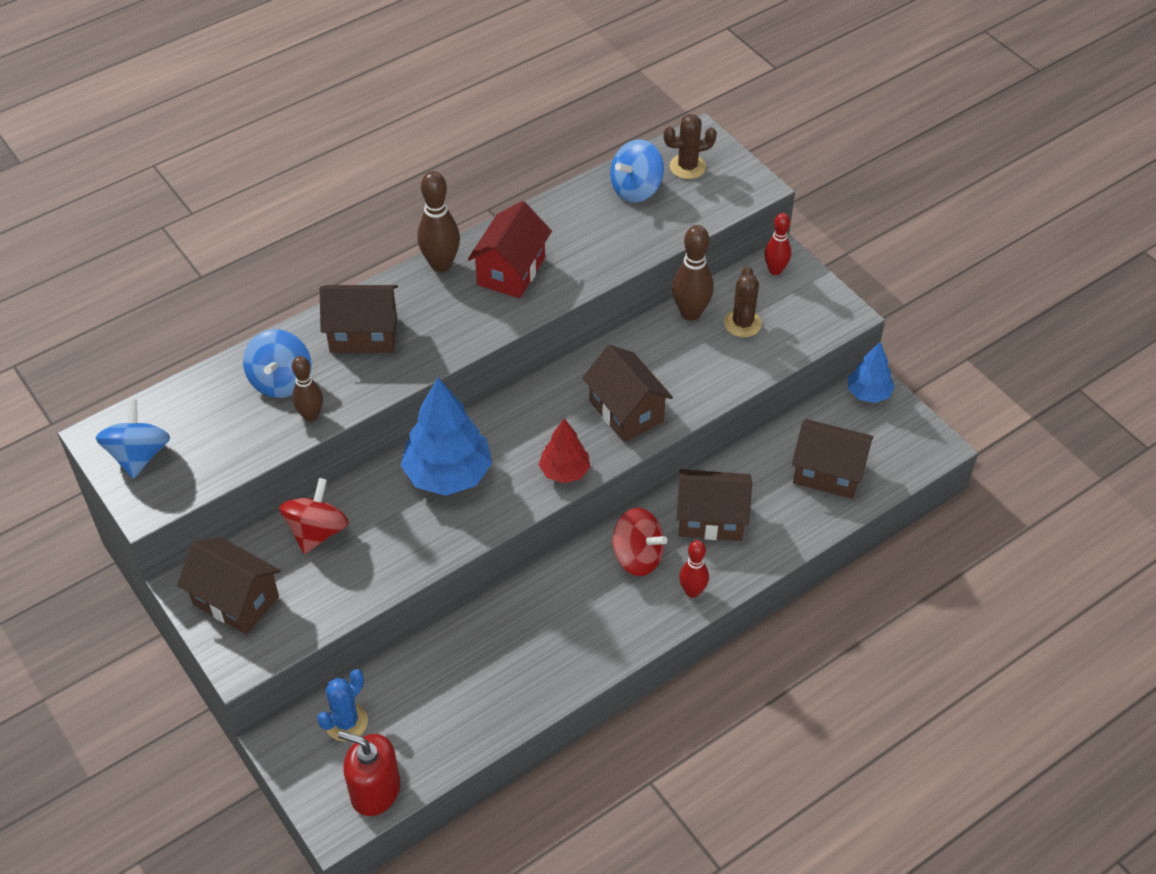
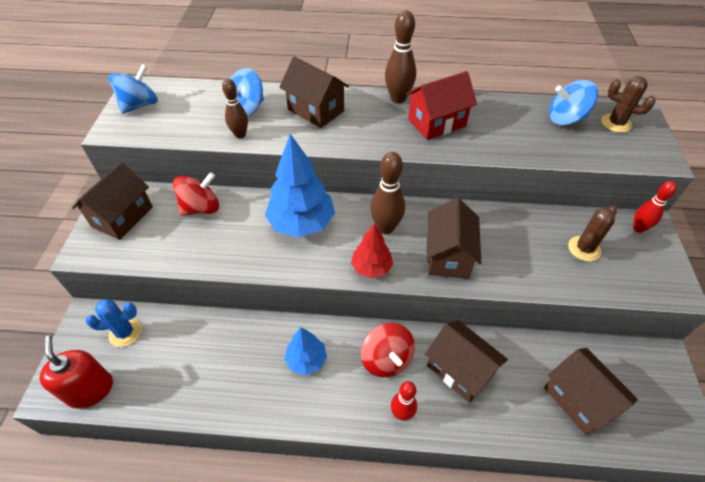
camera: 40 degrees right, 0 degrees up
(236, 600) = (122, 217): brown house -> brown house turned 45 degrees clockwise
(690, 313) = (549, 221): brown bowling pin -> brown bowling pin (386, 227)
(868, 393) = (657, 361): blue tree -> blue tree (306, 360)

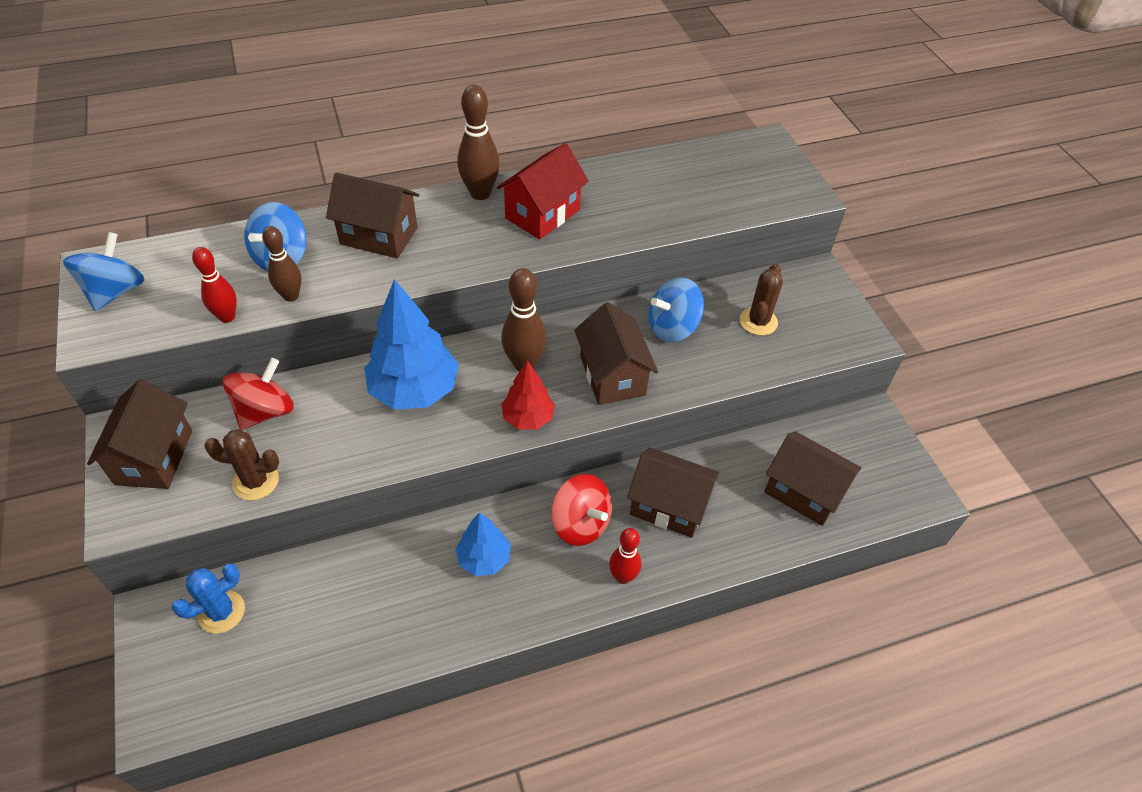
camera: 25 degrees left, 0 degrees up
(90, 390) = (211, 698): red soap dispenser -> none
(565, 119) = (691, 171): blue spinning top -> blue spinning top (672, 327)
(616, 123) = (747, 163): brown cactus -> brown cactus (256, 481)
(638, 228) = (806, 281): red bowling pin -> red bowling pin (227, 317)

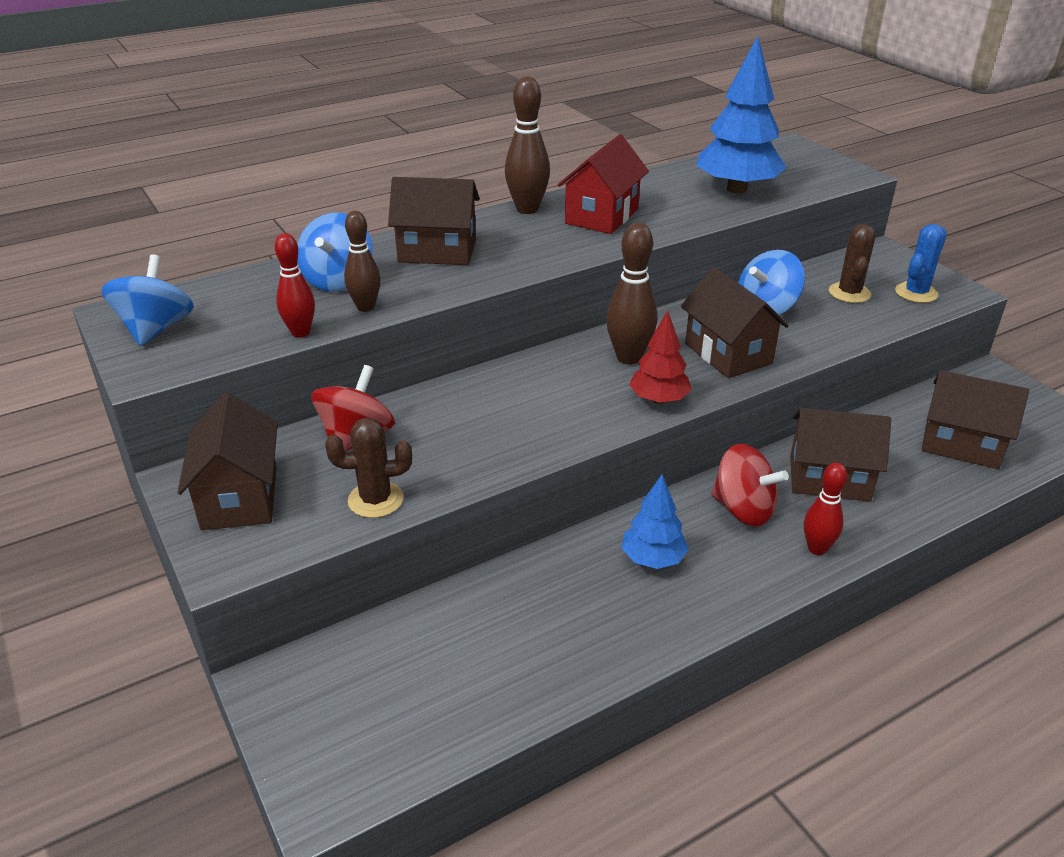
camera: 10 degrees left, 15 degrees down
(221, 612) = (360, 666): blue cactus -> blue cactus (916, 293)
(414, 390) = (520, 395): blue tree -> blue tree (736, 189)

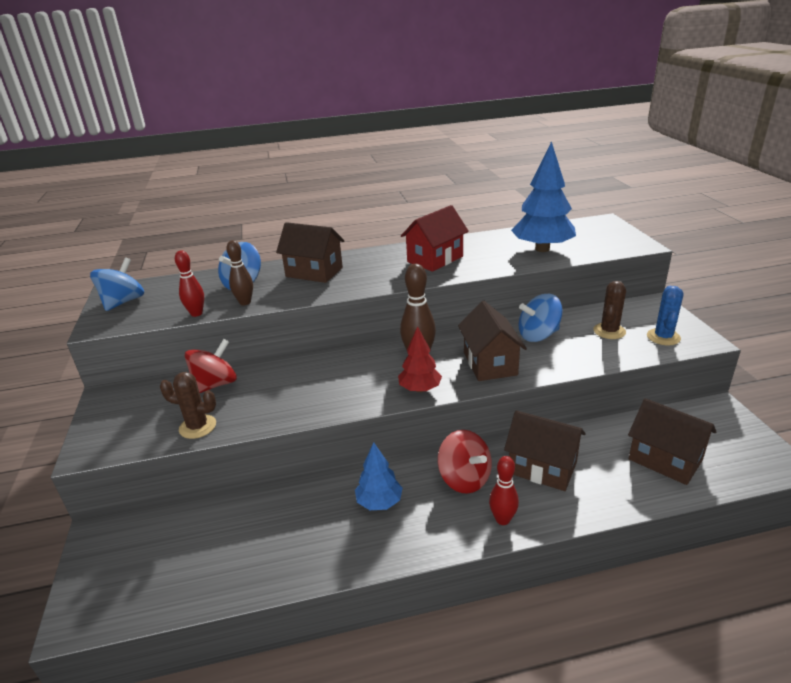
camera: 20 degrees right, 5 degrees down
(239, 497) = (125, 411): brown house -> none
(527, 209) = (390, 251): brown bowling pin -> none
(916, 293) = (663, 337): blue cactus -> blue cactus turned 45 degrees counterclockwise

